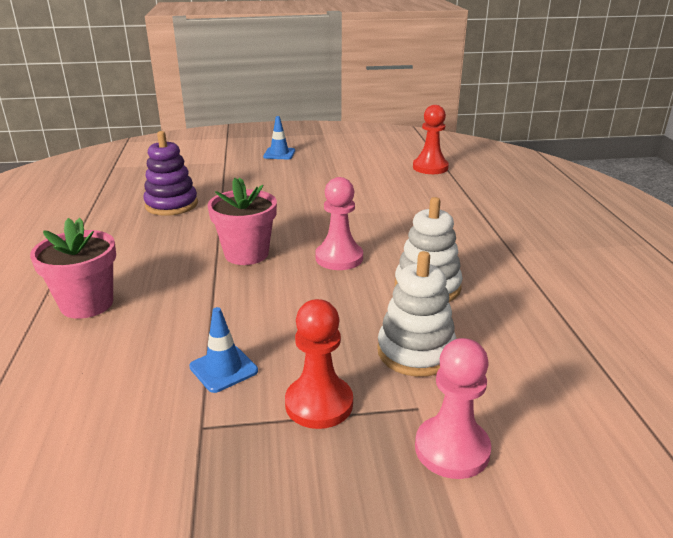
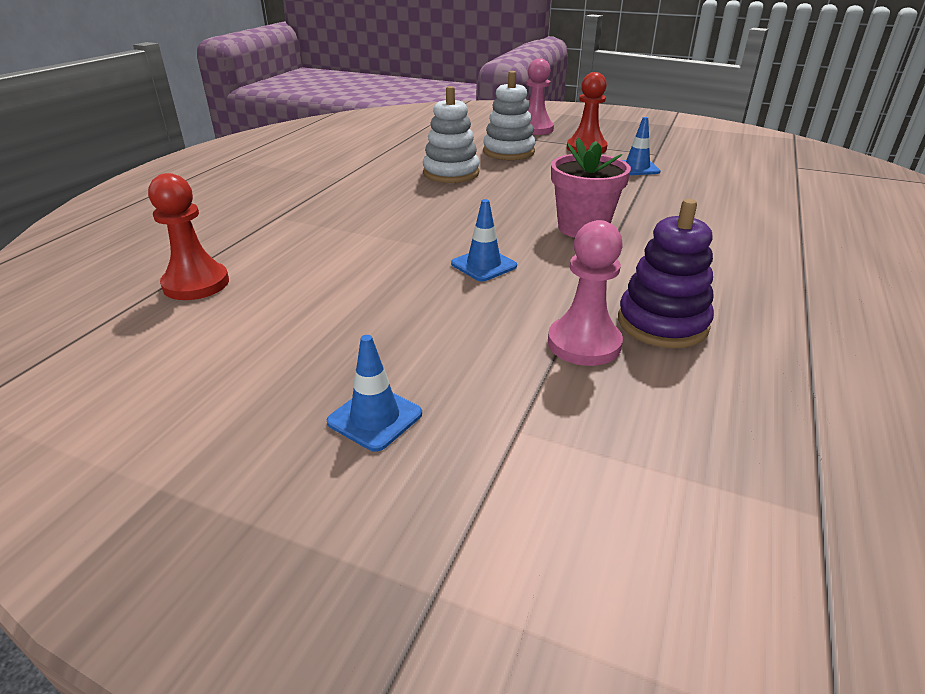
camera: 150 degrees left, 5 degrees up
(87, 304) = (752, 221): pink flower pot -> none
(295, 210) = (483, 265): none -> blue traffic cone
(339, 258) = (494, 205): pink pawn -> pink pawn (584, 343)

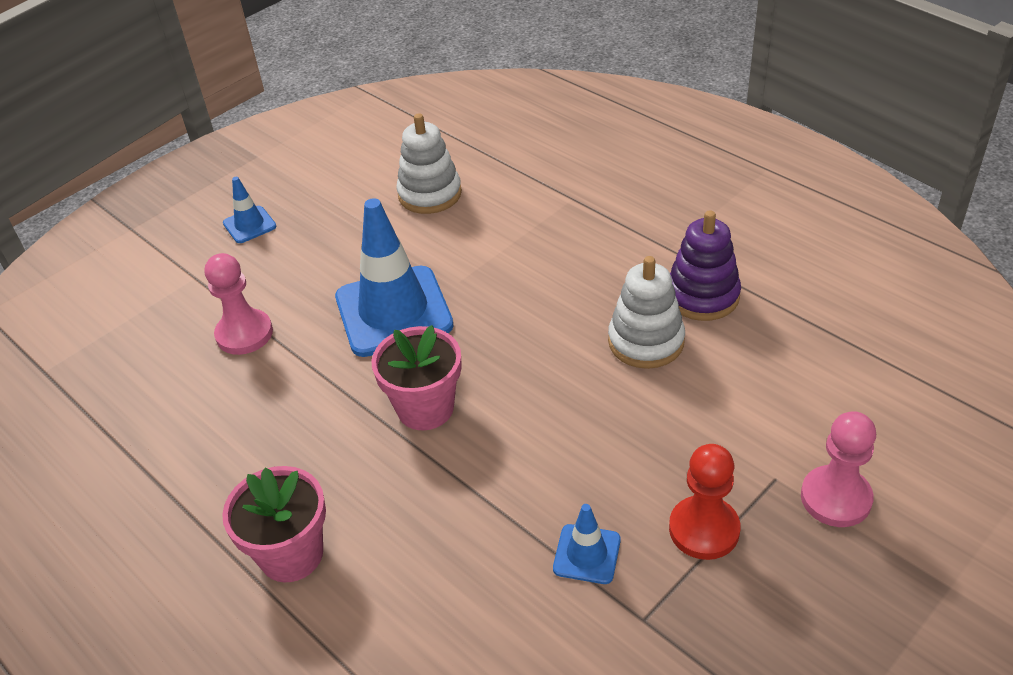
camera: 115 degrees right, 10 degrees up
(196, 284) = (461, 158): red pawn -> none
(483, 265) = (393, 311): blue traffic cone -> blue traffic cone, size x2.14
(508, 152) = (716, 424): white stacking toy -> white stacking toy (430, 194)
(662, 323) = (233, 389): purple stacking toy -> purple stacking toy (702, 296)
(766, 245) = (291, 554): none -> pink flower pot

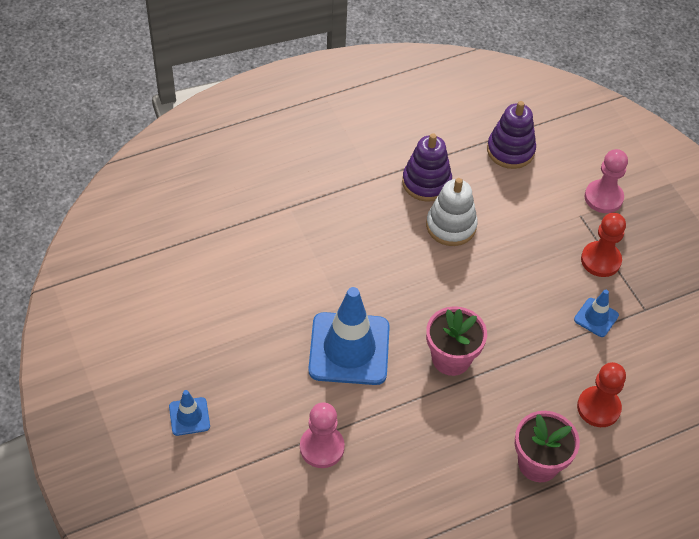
camera: 75 degrees left, 10 degrees up
(417, 604) = (598, 408): none -> red pawn
(430, 194) = (228, 287): white stacking toy -> none
(834, 361) = (510, 150): none -> purple stacking toy

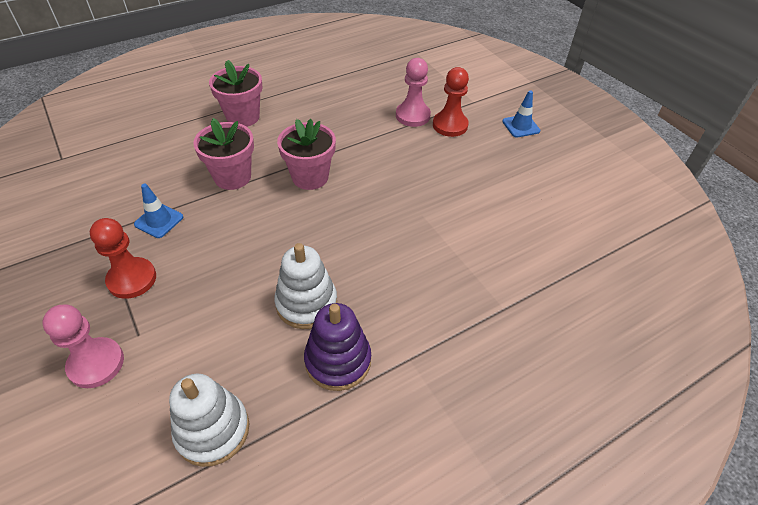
camera: 175 degrees right, 5 degrees down
(349, 349) = (404, 177): blue traffic cone -> none
(510, 150) = (212, 430): purple stacking toy -> white stacking toy
(534, 366) = (232, 177): none -> pink flower pot
(598, 408) = (182, 152): red pawn -> red pawn (450, 125)

